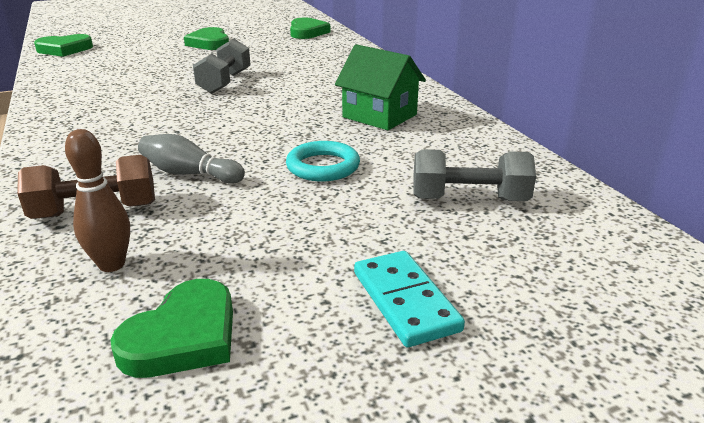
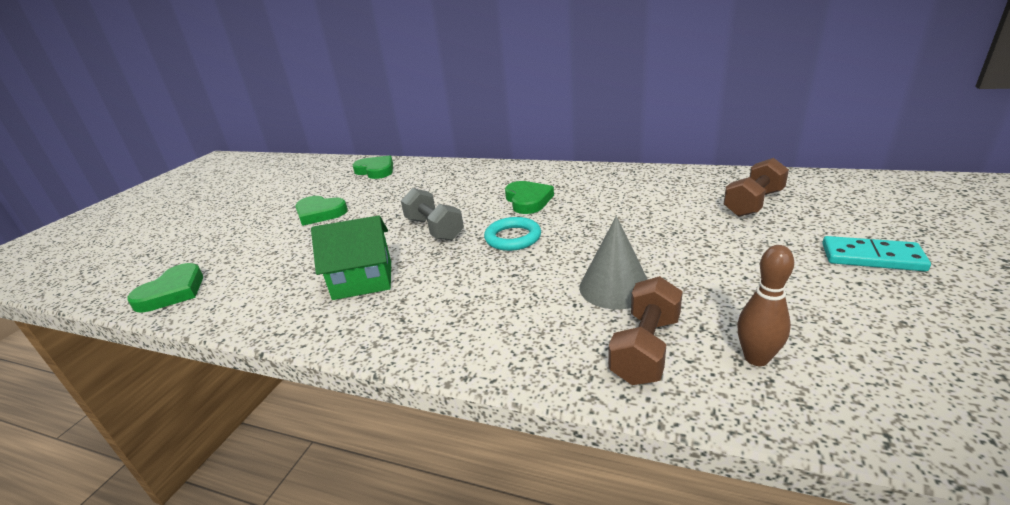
camera: 45 degrees left, 0 degrees up
(183, 336) = (886, 347): green heart -> green heart (528, 200)
(189, 174) = (614, 287): grey bowling pin -> grey cone
(323, 166) = (658, 233): turquoise ring -> turquoise ring (513, 238)
(379, 116) = (593, 192): green house -> green house (363, 280)
(469, 199) = (753, 203): grey dumbbell -> brown dumbbell

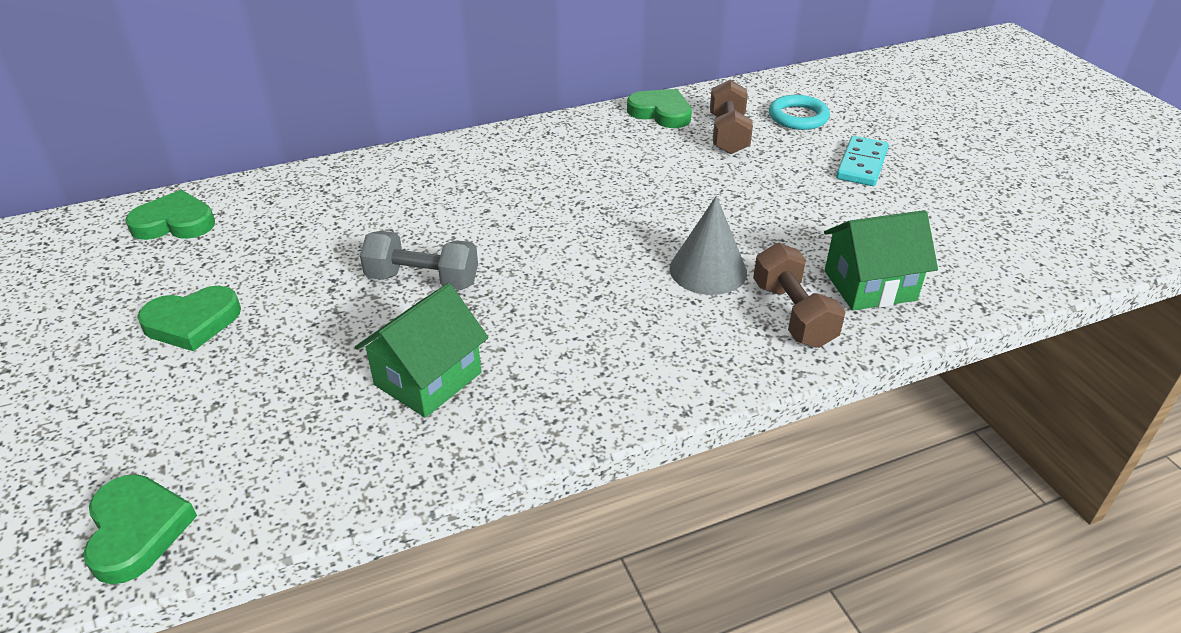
camera: 45 degrees left, 10 degrees up
(513, 238) = (539, 255): turquoise ring -> turquoise ring (798, 117)
(528, 200) = (493, 201): green heart -> green heart (661, 113)
(756, 358) = (869, 285): brown bowling pin -> green house
(871, 257) = (861, 164): turquoise domino -> turquoise domino turned 45 degrees counterclockwise

